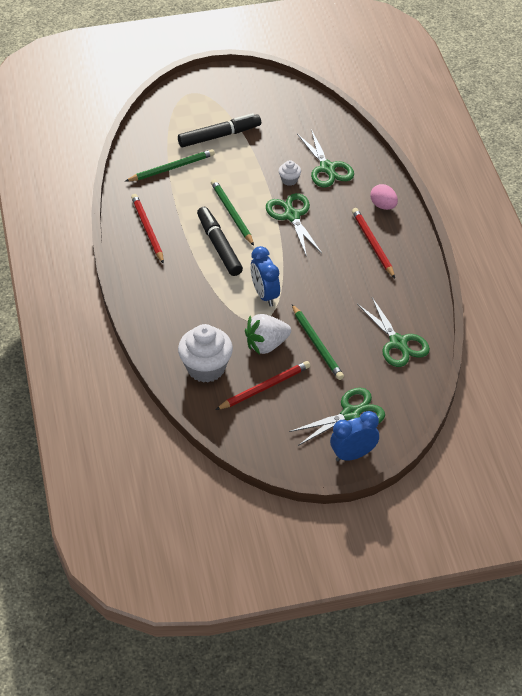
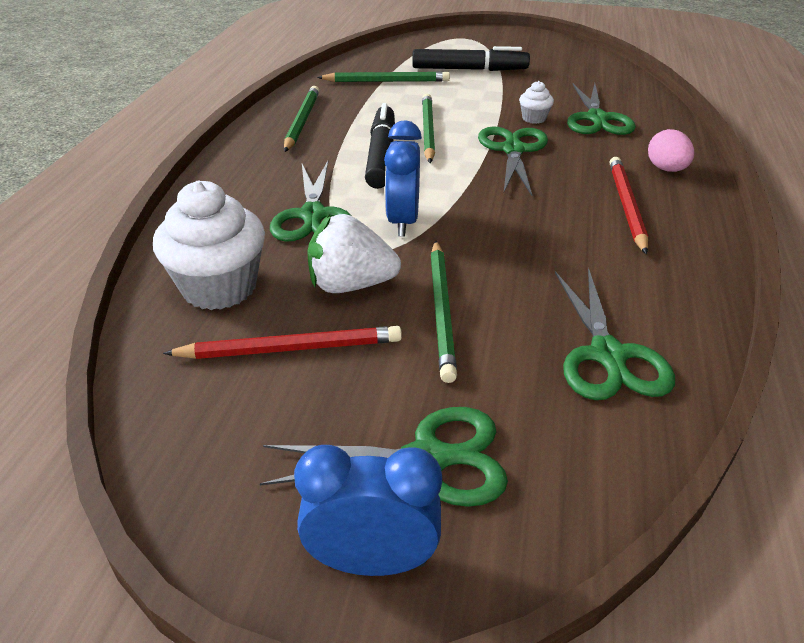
camera: 25 degrees right, 10 degrees down
(147, 230) = (301, 121): red pencil -> green pencil
(215, 306) = (313, 215): none -> green scissors

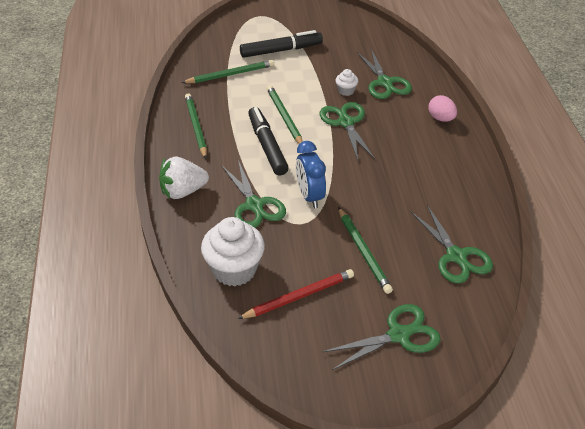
camera: 20 degrees left, 5 degrees up
(350, 285) = (306, 249): white strawberry -> white strawberry (183, 191)
(372, 561) = (400, 387): blue clock -> none
(626, 206) = (429, 153): red pencil -> none

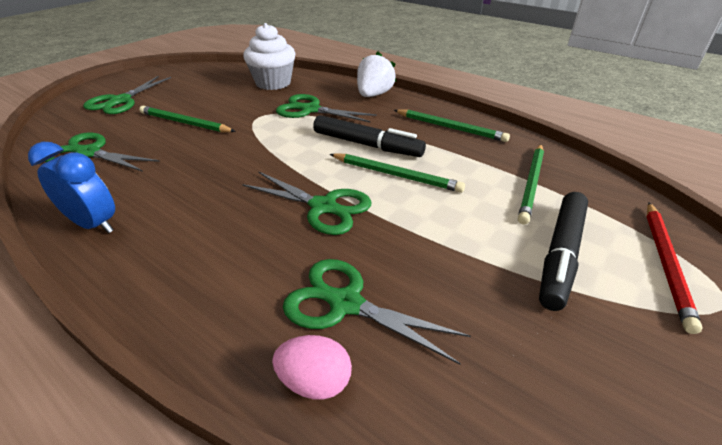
camera: 135 degrees right, 5 degrees down
(299, 296) = (213, 90): red pencil -> red pencil (666, 264)
(310, 196) = (273, 132): blue clock -> blue clock (94, 224)
(346, 91) = (381, 249): white cupcake -> none
(441, 118) = (191, 293): pink egg -> pink egg (315, 381)

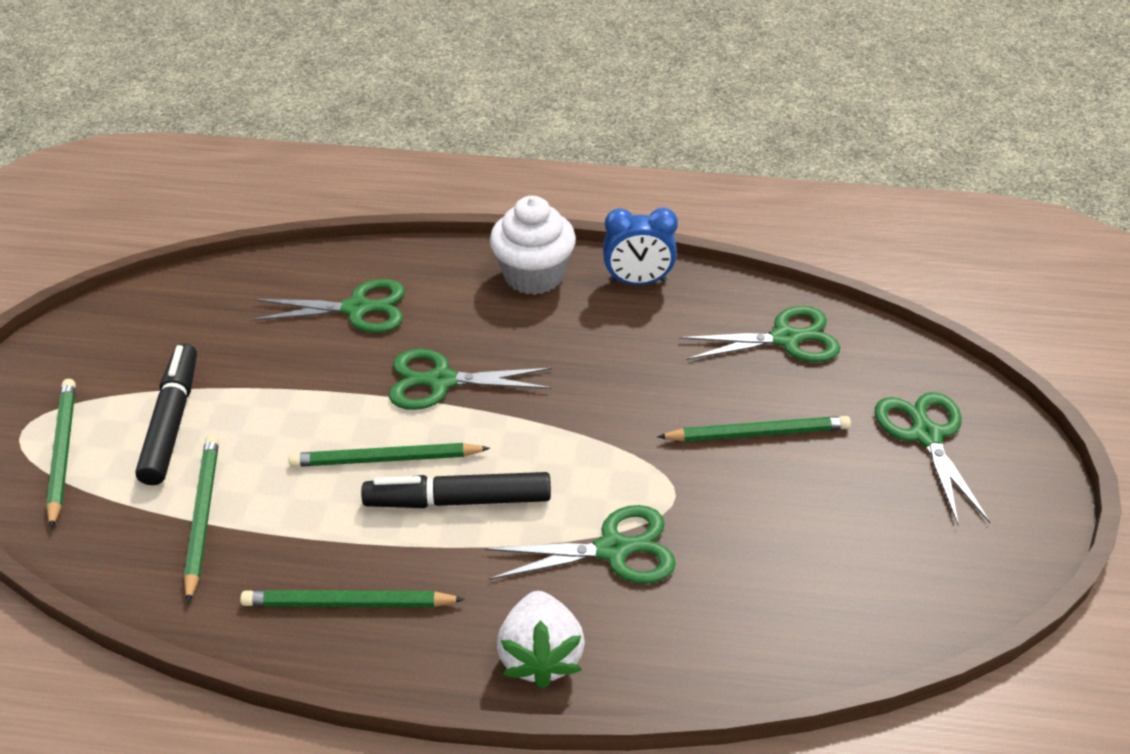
camera: 150 degrees right, 5 degrees up
(273, 83) = (767, 608): white cupcake -> white cupcake (533, 276)
(315, 381) = (348, 263): pink egg -> none
(666, 264) = (62, 452): red pencil -> green pencil

